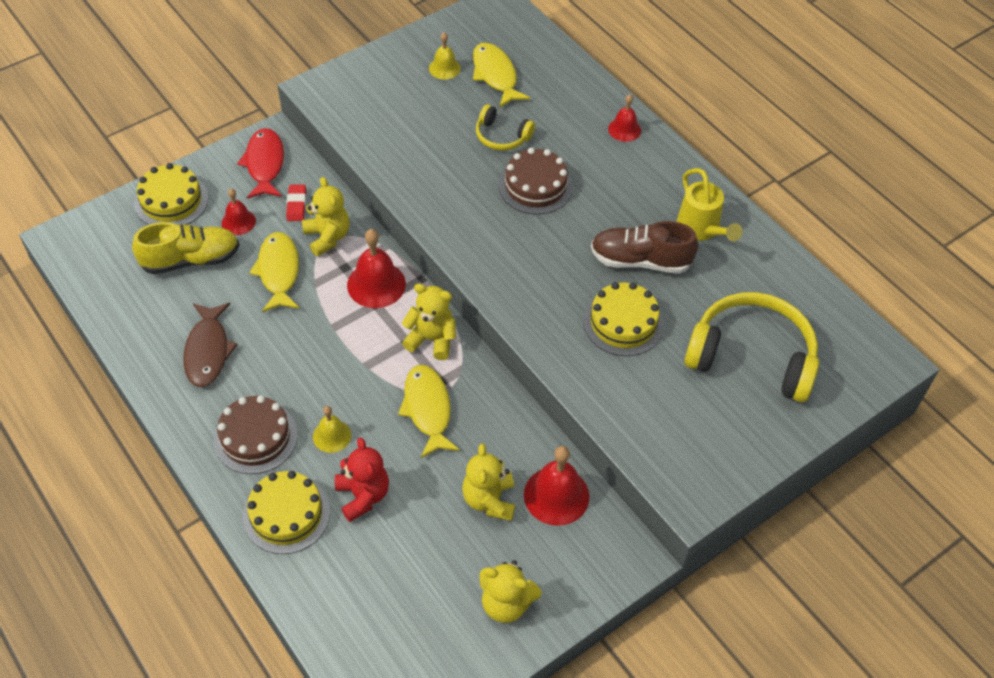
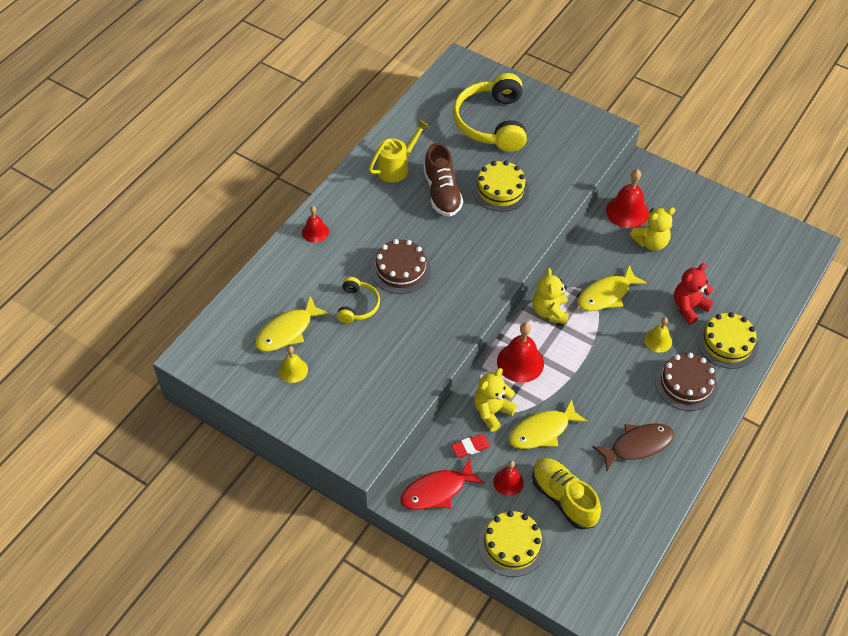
camera: 110 degrees left, 0 degrees up
(506, 603) = (709, 215): yellow teddy bear -> none

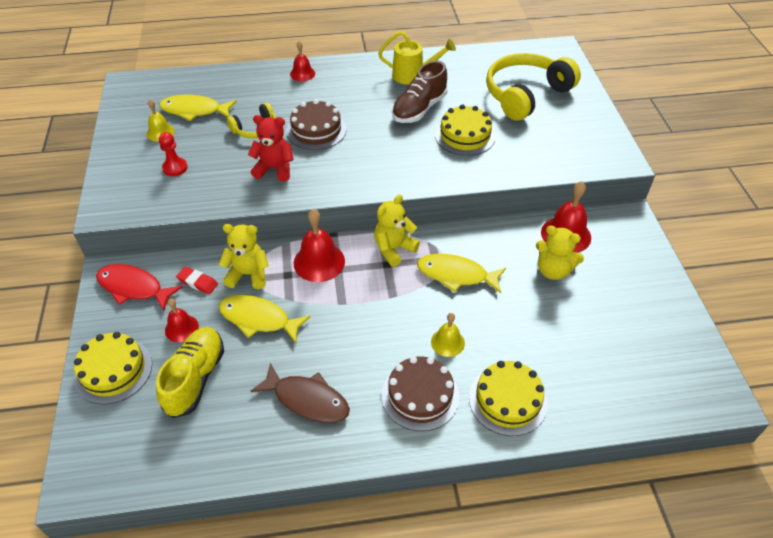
camera: 50 degrees right, 5 degrees down
(353, 384) = (175, 168): none -> red pawn
(689, 307) = (514, 342): red teddy bear -> red teddy bear (274, 169)

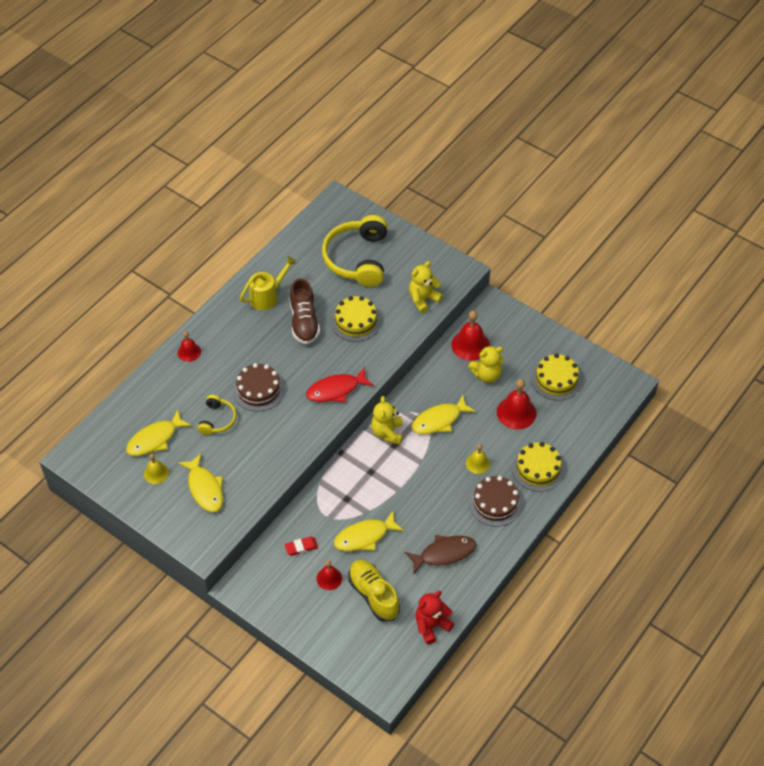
camera: 45 degrees left, 5 degrees up
(113, 370) = (324, 631): yellow cake -> yellow cake (556, 379)
(134, 288) = (268, 582): red fish -> red fish (336, 390)
(175, 168) = (205, 488): red pawn -> yellow fish
(248, 274) = (324, 518): yellow teddy bear -> yellow teddy bear (423, 299)
(274, 169) = (269, 438): red teddy bear -> red teddy bear (431, 625)
(319, 262) = (354, 476): red bell -> red bell (516, 412)

